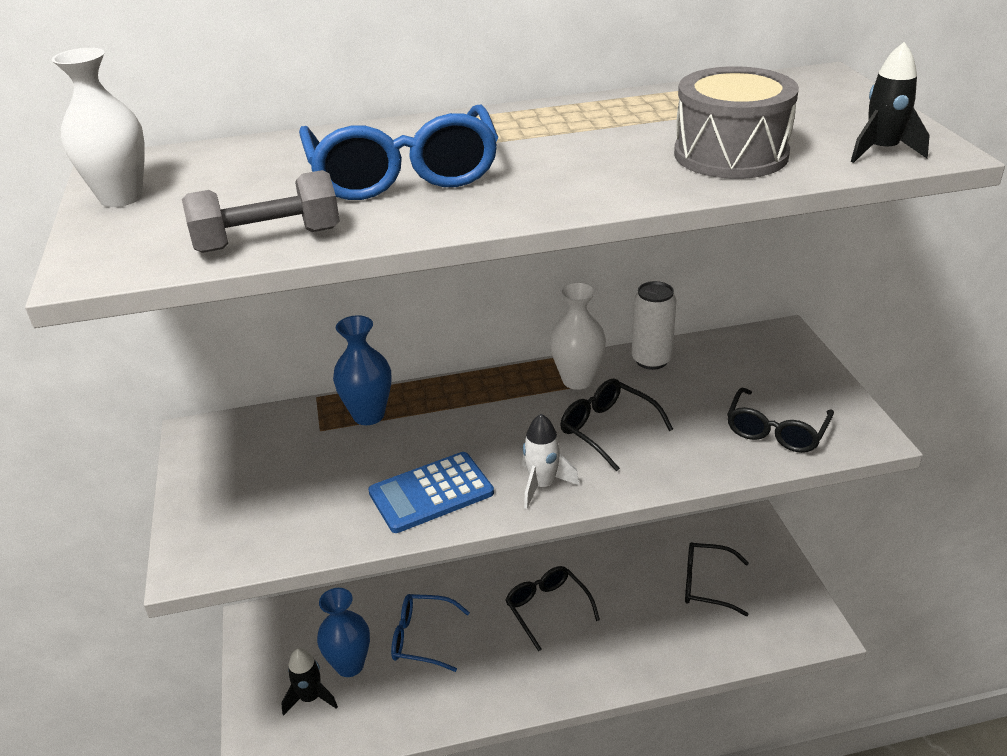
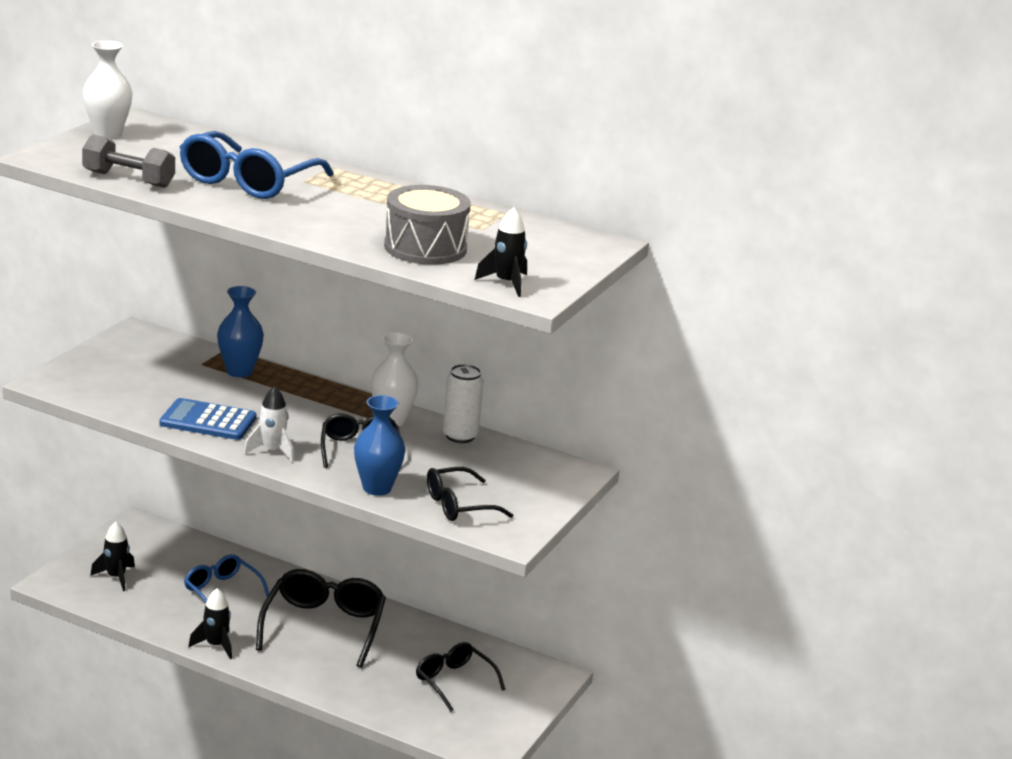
camera: 35 degrees right, 10 degrees down
(349, 665) = (160, 577): blue vase -> blue vase (377, 488)
(494, 702) = (216, 645): none -> black rocket
(547, 608) = (324, 626): black glasses -> black glasses, size x1.60

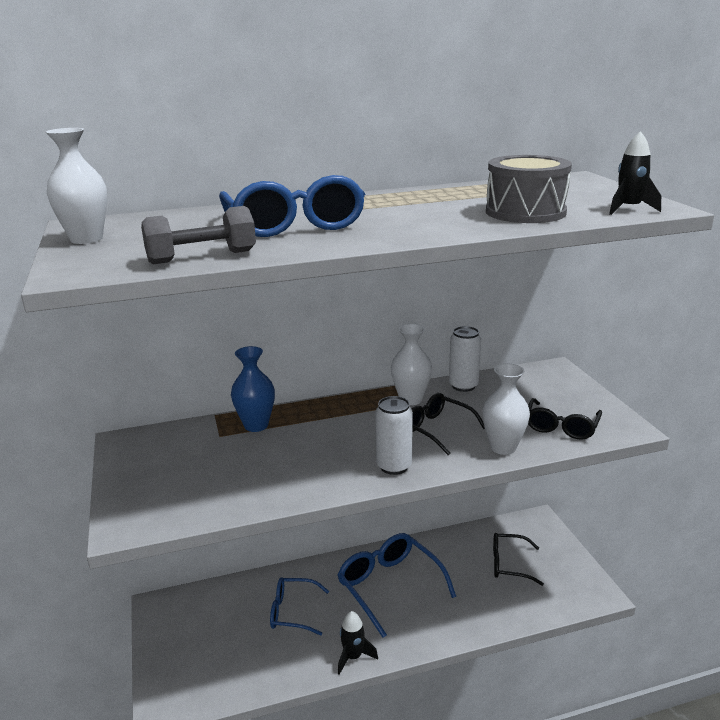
camera: 40 degrees left, 0 degrees up
(116, 577) = (205, 660): black rocket -> none
(208, 421) = (309, 474): blue calculator -> none
(272, 451) = (394, 466): white rocket -> white can
(324, 626) = (389, 586): black glasses -> blue glasses
(377, 488) = (503, 447): blue vase -> white vase

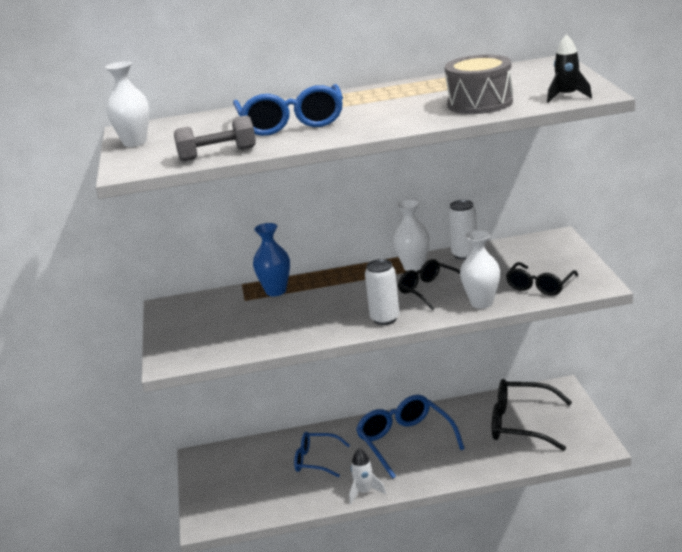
camera: 10 degrees right, 0 degrees up
(353, 657) = (364, 492): black rocket -> white rocket
(509, 564) = (520, 424): black glasses -> black glasses, size x1.60

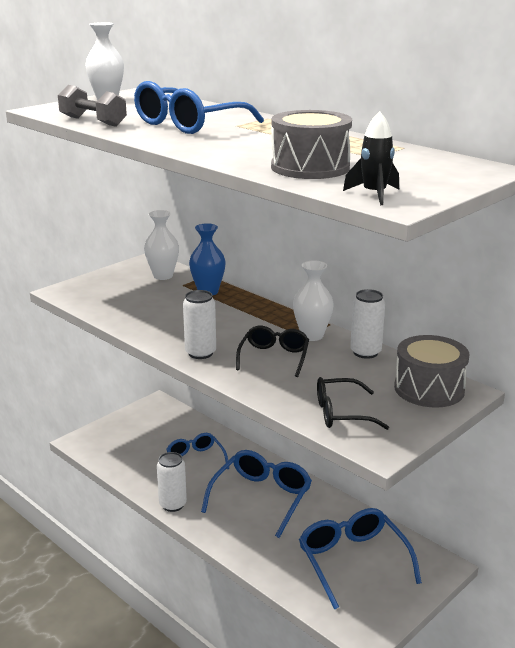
camera: 50 degrees right, 0 degrees up
(364, 492) = (173, 504): white rocket -> white can
(482, 303) = (274, 391): white vase -> white vase (163, 276)
(520, 424) = (352, 561): black glasses -> blue glasses
(541, 247) = (429, 389): none -> grey drum

